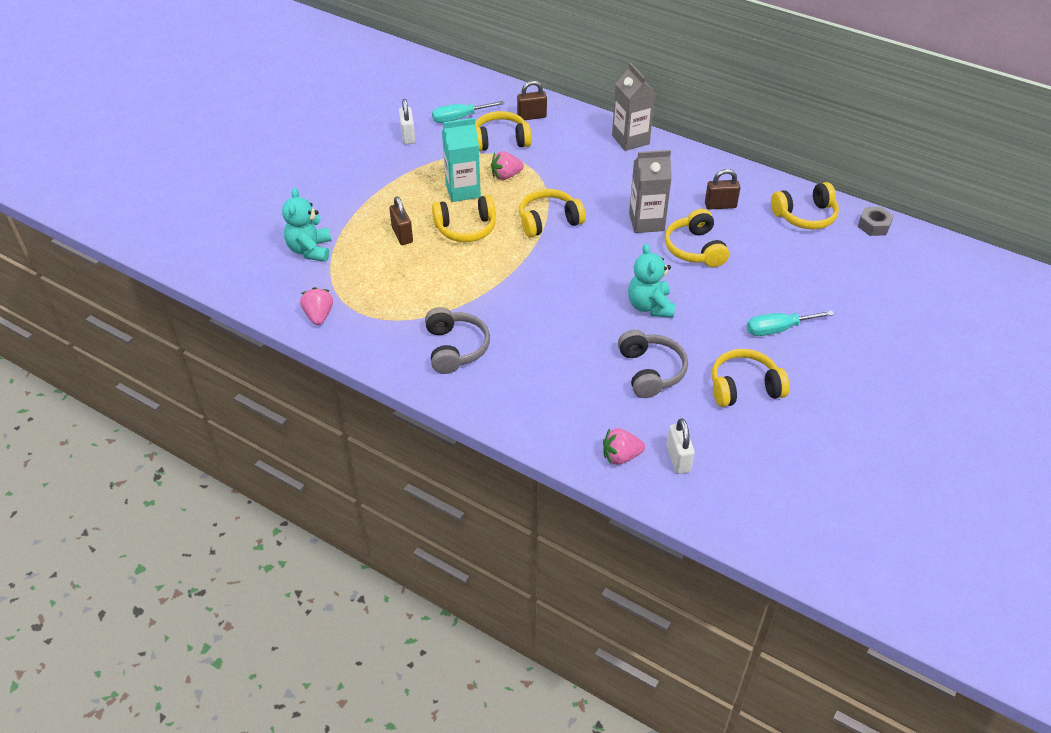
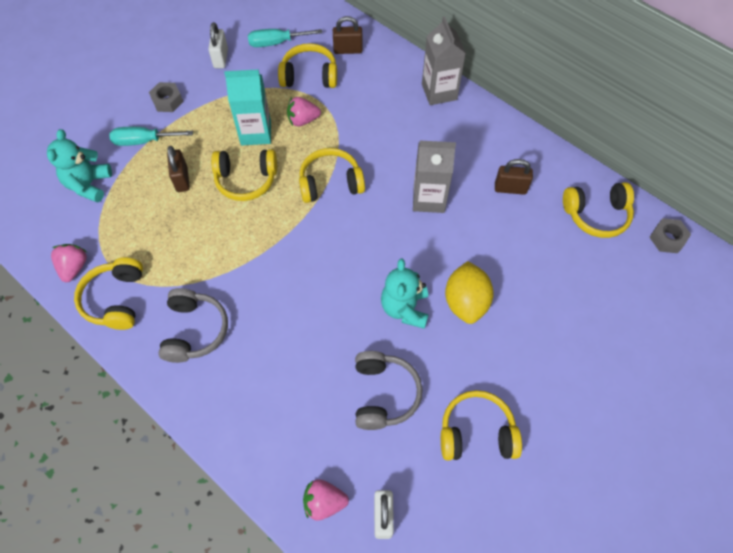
camera: 10 degrees right, 15 degrees up
(366, 175) = (167, 101): none -> grey nut
(695, 249) = (470, 241): yellow headphones -> yellow headphones (116, 299)
(705, 294) = (466, 302): none -> yellow lemon
(778, 329) = (531, 360): turquoise screwdriver -> turquoise screwdriver (144, 141)

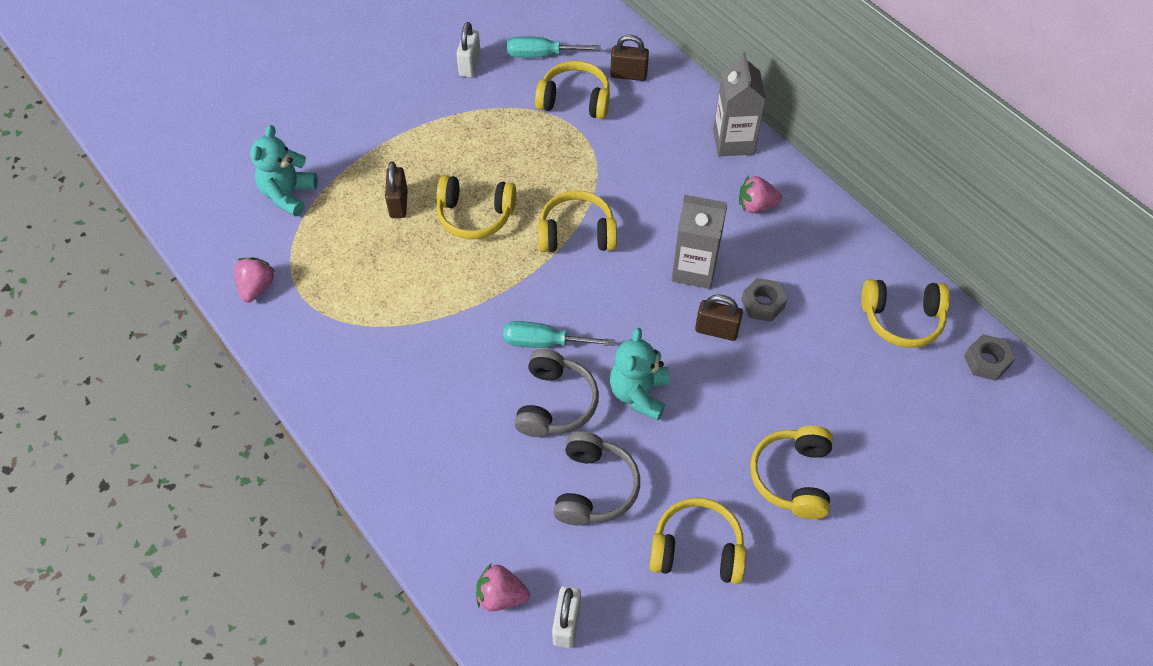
camera: 10 degrees right, 5 degrees down
(116, 299) = (299, 331): yellow headphones -> yellow headphones (792, 477)
(144, 141) = (361, 152): turquoise screwdriver -> turquoise screwdriver (544, 342)
(167, 101) = (397, 108): grey nut -> grey nut (762, 304)
(195, 330) = (384, 380): grey headphones -> grey headphones (555, 403)
(256, 133) = (496, 161): turquoise carton -> none
(303, 120) = (557, 153): pink strawberry -> pink strawberry (756, 206)
(466, 302) = (715, 398): yellow lemon -> none
(510, 188) = (799, 271): brown padlock -> brown padlock (716, 330)

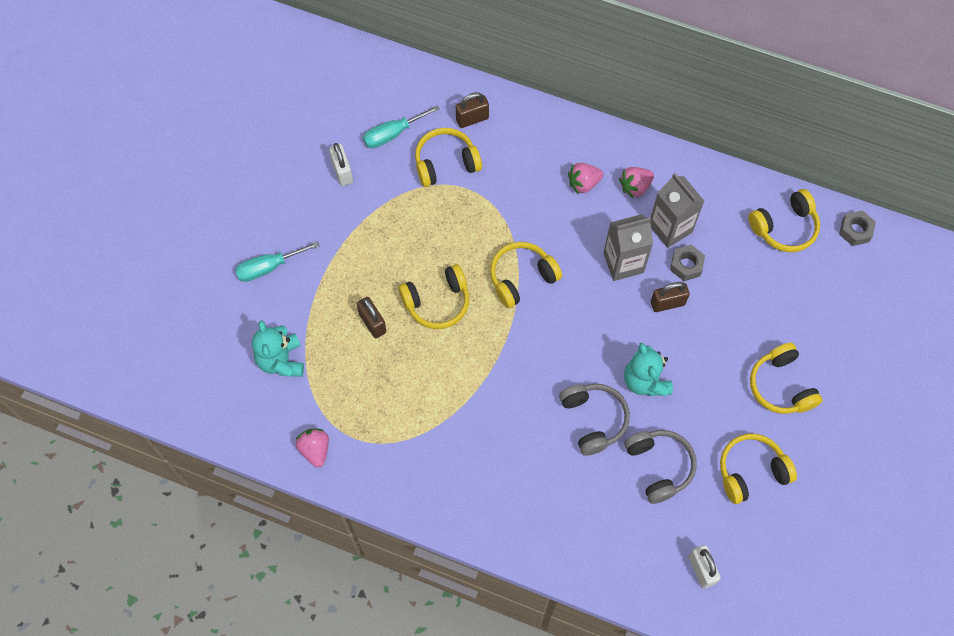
camera: 30 degrees left, 10 degrees up
(501, 596) = (648, 576): pink strawberry -> pink strawberry (583, 183)
(544, 342) = (555, 378): turquoise screwdriver -> turquoise screwdriver (268, 267)
(733, 141) = (586, 140): grey carton -> grey carton (670, 228)

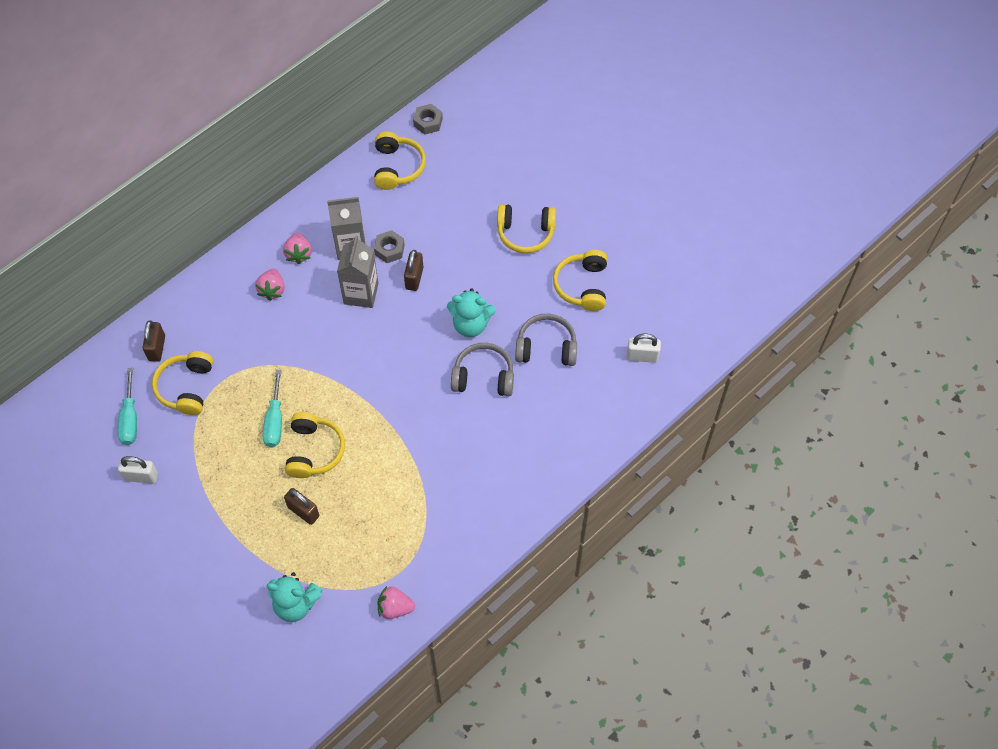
camera: 65 degrees left, 5 degrees down
(268, 267) = (198, 579): turquoise screwdriver -> turquoise screwdriver (275, 421)
(372, 323) = (303, 511): brown padlock -> brown padlock turned 45 degrees clockwise
(521, 278) = (330, 375): yellow headphones -> none

